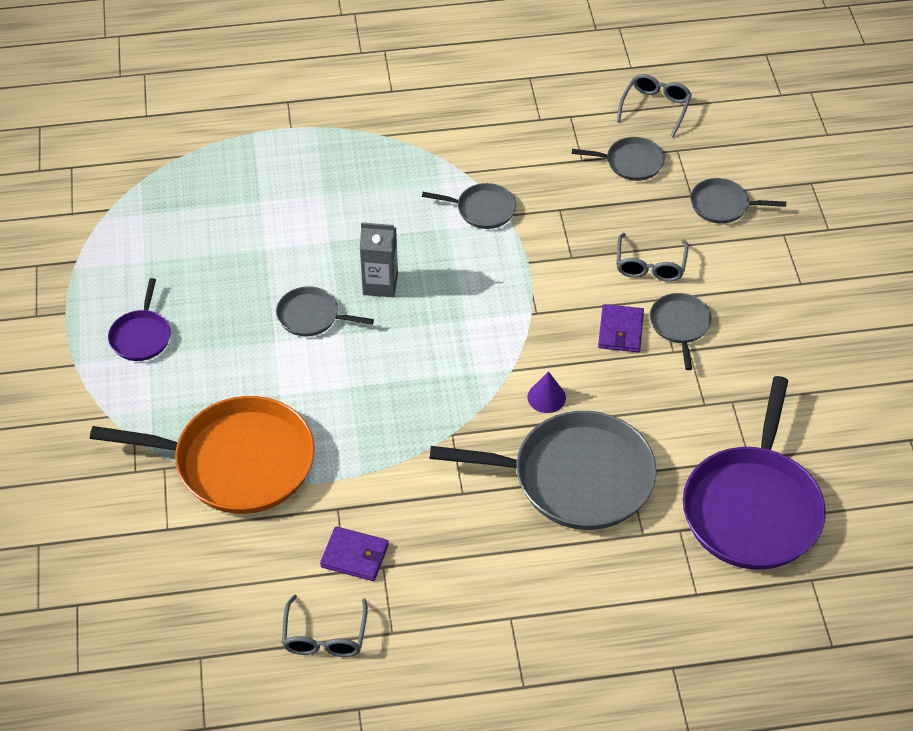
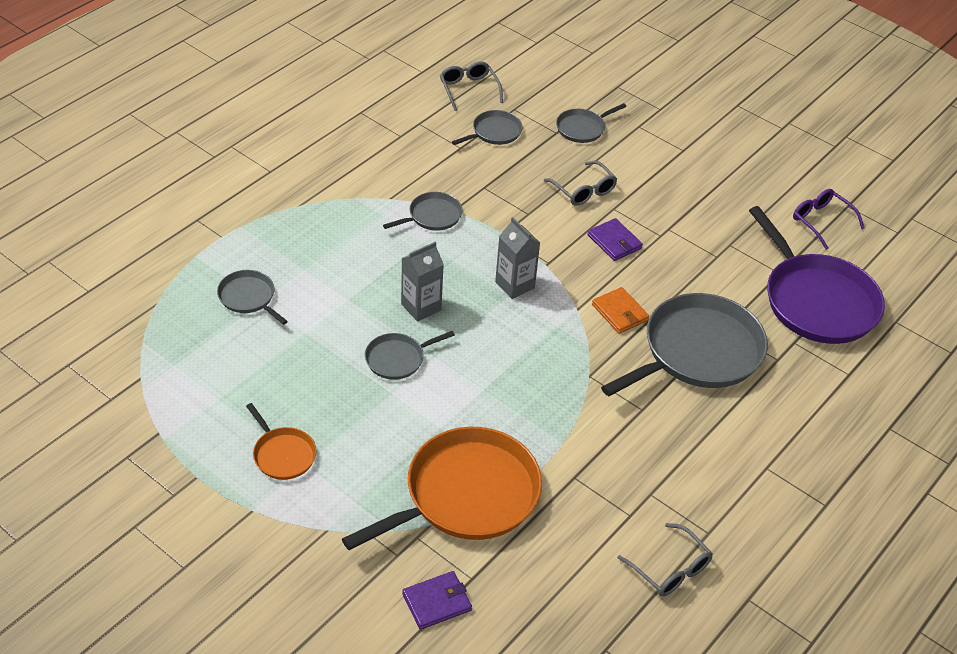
camera: 45 degrees left, 5 degrees down
(141, 336) = (283, 454): purple pan -> orange pan
(354, 556) = (624, 500): purple wallet -> purple wallet (437, 602)
(482, 314) = (515, 285): none -> grey carton
(546, 397) = (620, 312): purple cone -> orange wallet
(680, 325) = (645, 217): grey pan -> grey pan (248, 297)
(859, 437) = (821, 221): none -> purple glasses

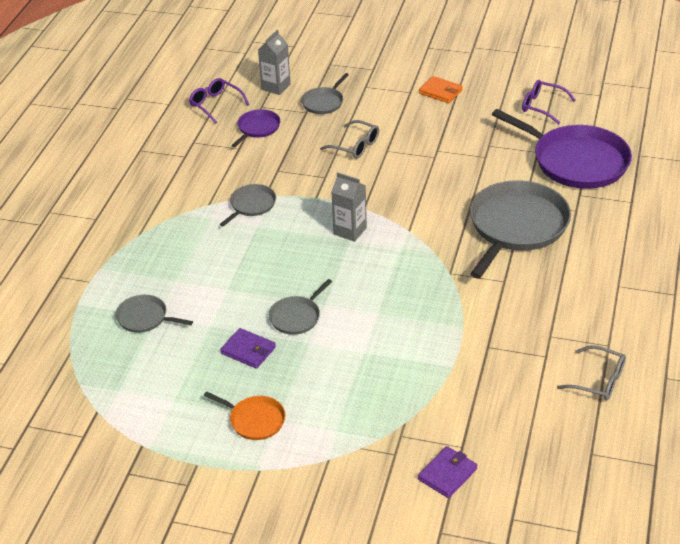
camera: 20 degrees left, 5 degrees down
(421, 307) = (288, 273): grey carton -> grey carton (276, 87)
(466, 495) = (416, 391): orange pan -> none
(468, 89) = (215, 104): grey glasses -> purple glasses
(494, 132) = (257, 128): grey pan -> purple pan
(614, 242) = (403, 174): purple wallet -> purple wallet (248, 350)
(620, 312) = (441, 221): orange wallet -> orange wallet (440, 92)

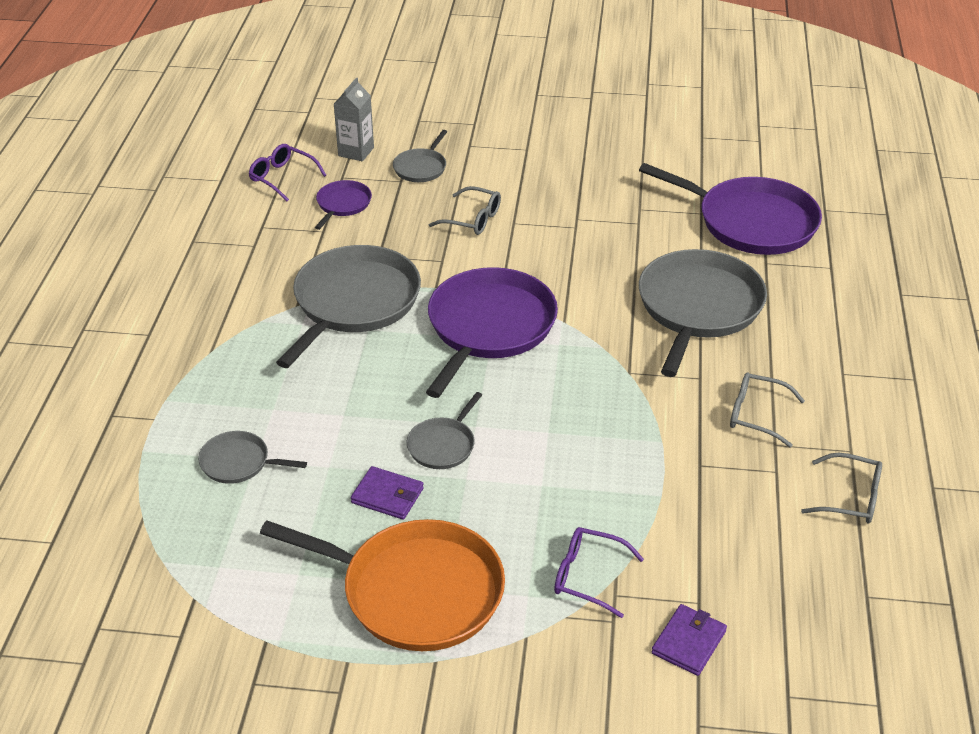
camera: 10 degrees left, 0 degrees up
(251, 205) = (354, 303): grey pan -> grey pan, size x2.10
(255, 420) = (415, 591): orange pan -> orange pan, size x2.10
(350, 231) = (489, 327): grey carton -> purple pan
(440, 92) = (564, 147): orange wallet -> none
(541, 312) = (756, 415): none -> grey glasses
(542, 106) = (693, 158): purple glasses -> purple glasses (587, 576)

